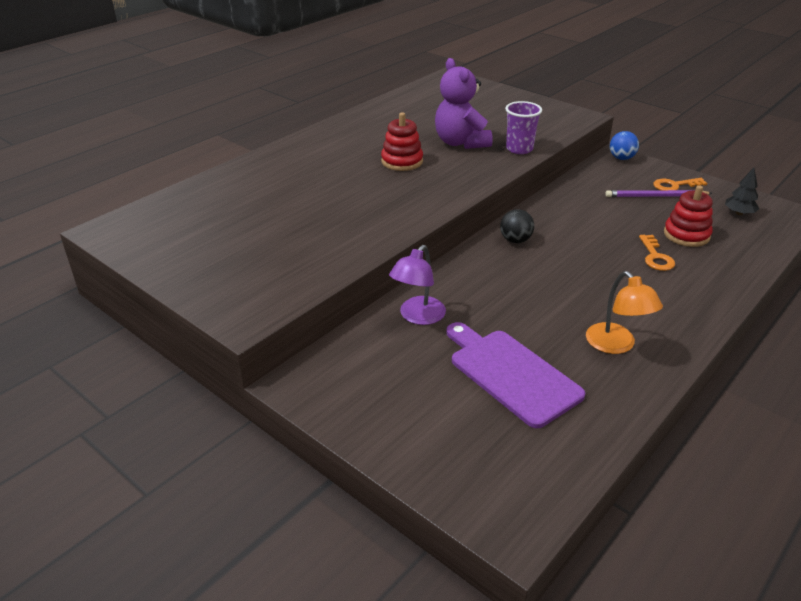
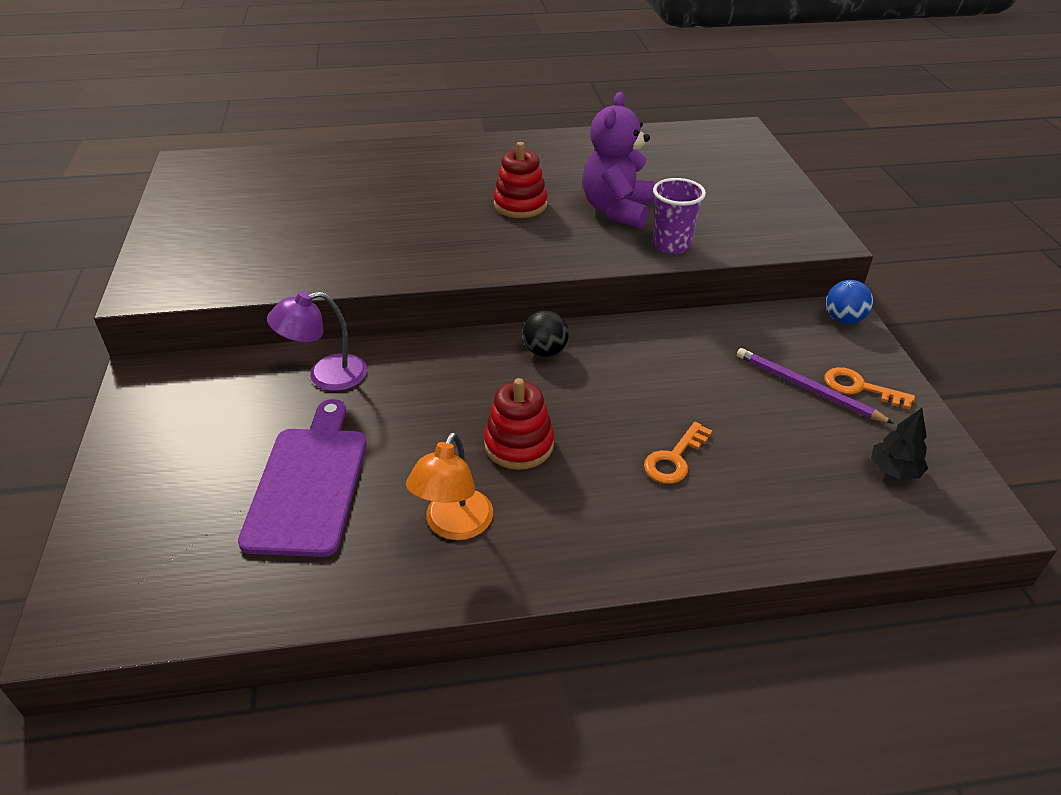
camera: 40 degrees right, 5 degrees up
(686, 235) = (763, 456): red stacking toy -> red stacking toy (519, 445)

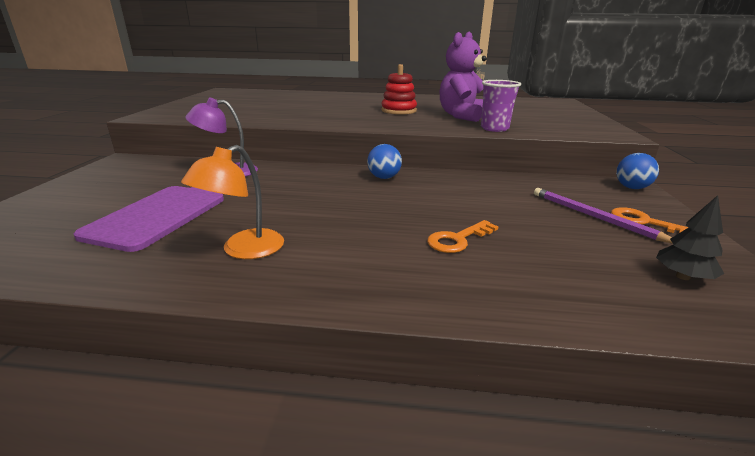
camera: 15 degrees right, 15 degrees down
(519, 445) = (332, 215): red stacking toy -> none
(545, 351) = (384, 177): black ball -> blue ball

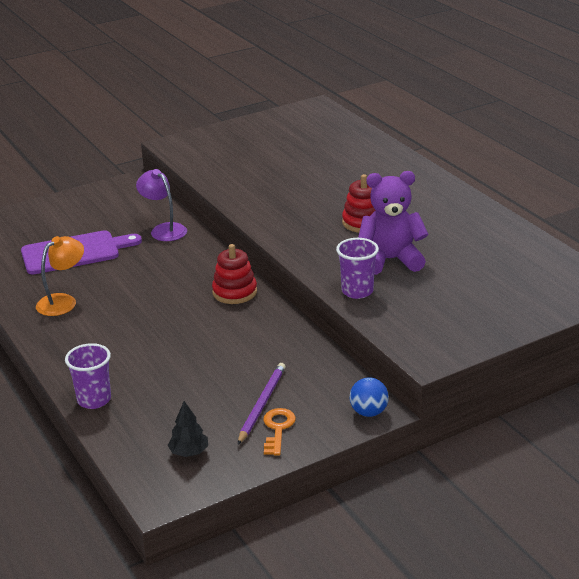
camera: 55 degrees right, 5 degrees up
(244, 250) = (63, 301): orange lamp -> orange lamp turned 135 degrees clockwise
(384, 177) = (234, 292): blue ball -> red stacking toy
(458, 239) = (154, 361): orange key -> none
(512, 302) = (94, 400): none -> purple cup

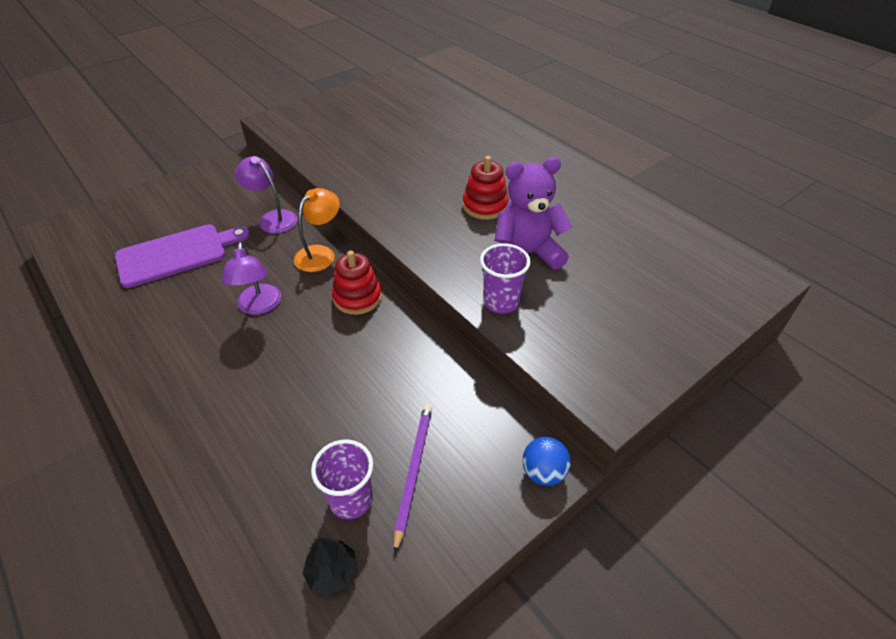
camera: 10 degrees left, 15 degrees up
(63, 301) = (163, 325): orange lamp -> orange lamp (320, 253)
(94, 400) = (203, 485): purple cup -> purple cup (351, 499)
(146, 293) = (259, 306): none -> purple lamp
(277, 429) = (439, 514): orange key -> none

